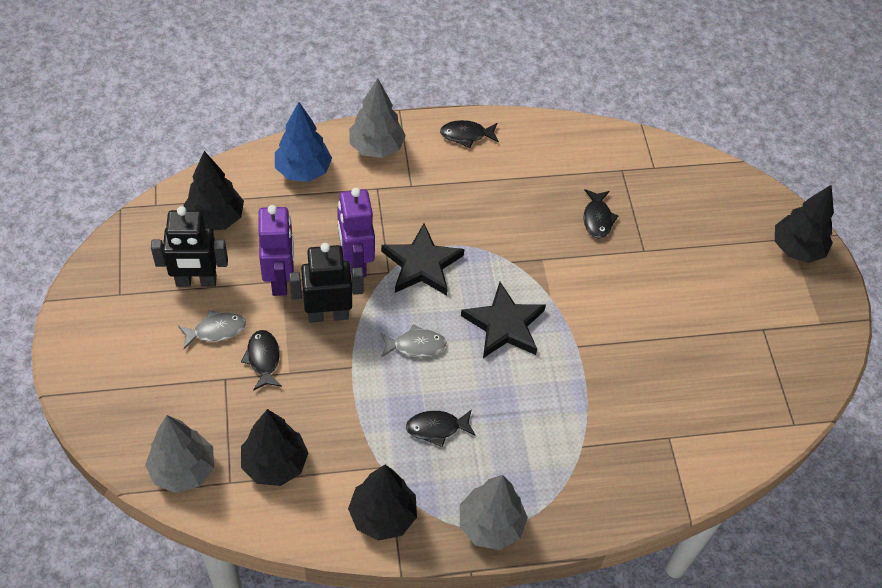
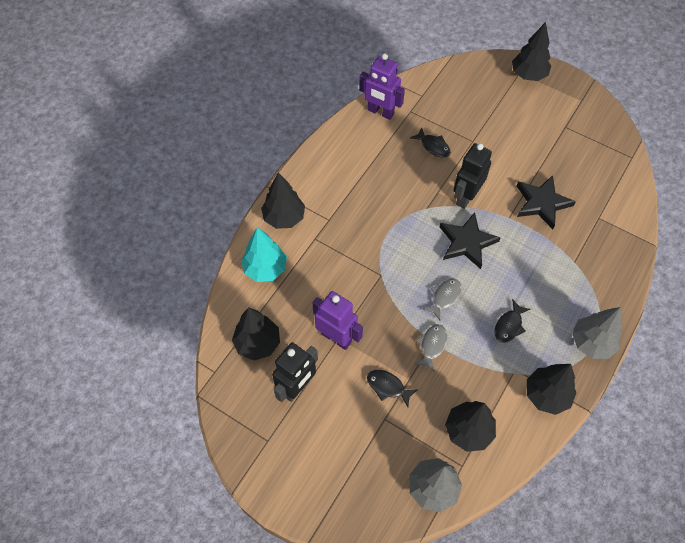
camera: 45 degrees left, 5 degrees up
(216, 330) = (344, 400): grey fish -> grey fish (432, 345)
(303, 171) = (265, 269): blue tree -> turquoise tree
(328, 314) = (385, 329): black robot -> black robot (466, 197)
(355, 262) = (359, 288): purple robot -> purple robot (380, 112)
(376, 147) = (284, 217): grey tree -> black tree
(422, 264) = (390, 254): black star -> black star (541, 203)
(466, 135) = (318, 166): black fish -> none

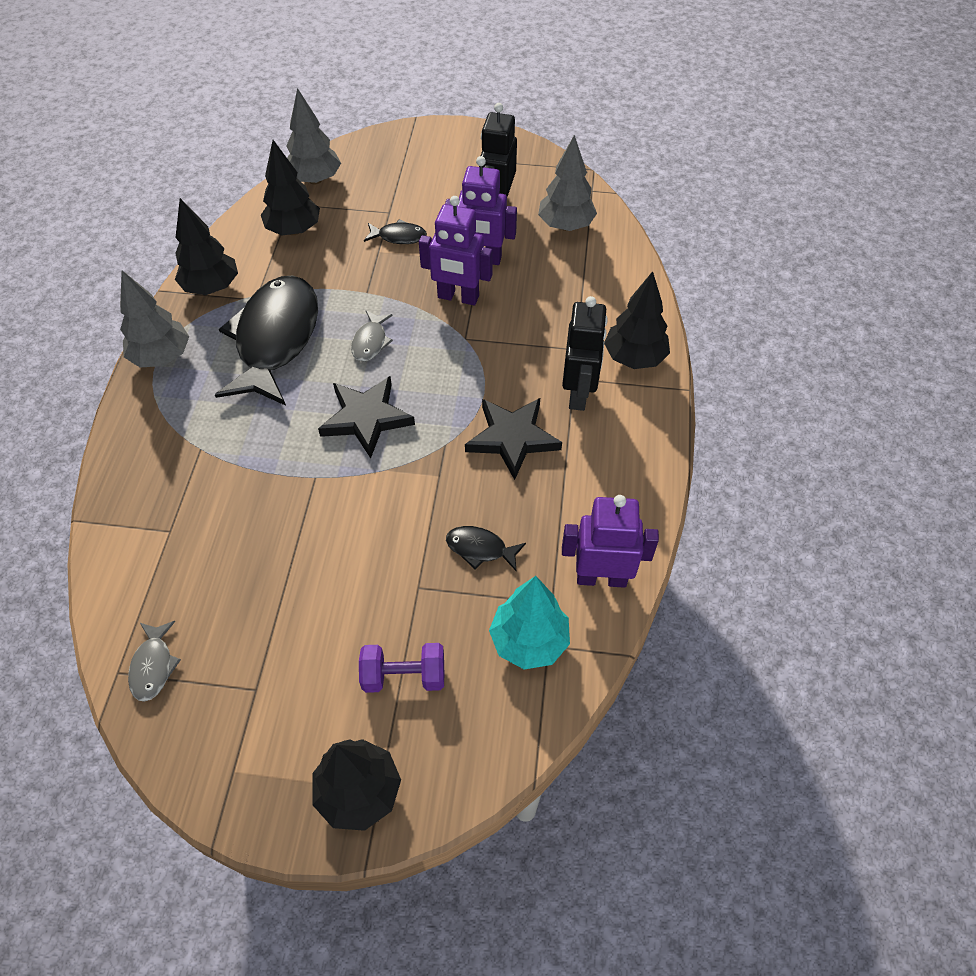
camera: 155 degrees right, 5 degrees down
(257, 343) = (565, 226): black tree -> grey tree
(265, 269) = (612, 294): turquoise tree -> turquoise tree (529, 641)
(370, 310) = (458, 297): none -> purple robot
(432, 345) = (365, 288): grey fish -> grey fish (153, 666)
(466, 197) = (392, 483): black robot -> black robot (579, 393)
(494, 107) = (404, 676): none -> purple dumbbell
(509, 325) = (275, 339): black fish -> black fish, size x2.41
(541, 203) = (268, 519): black star -> black star (512, 438)

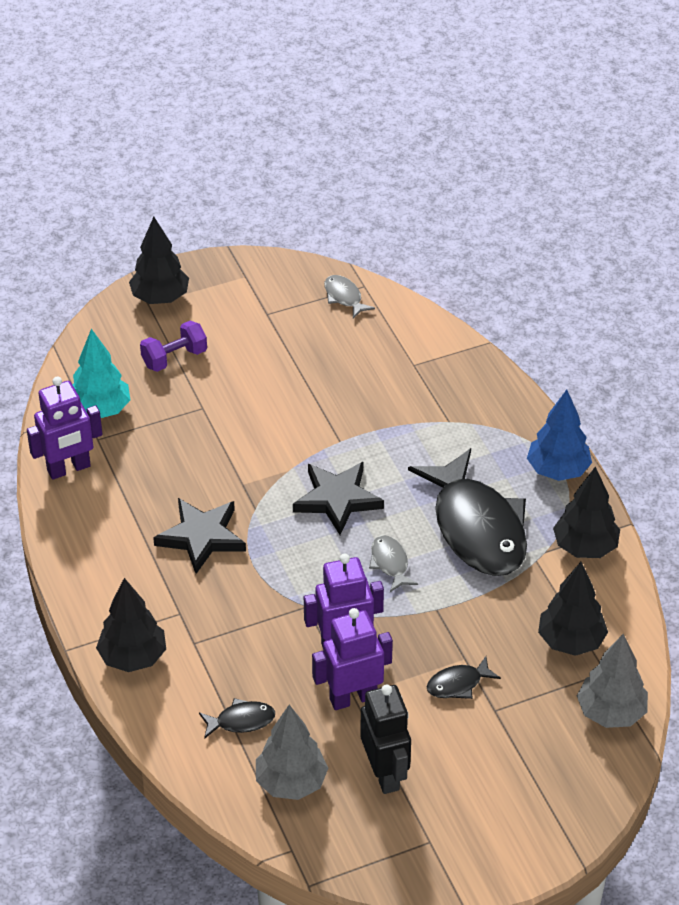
camera: 150 degrees right, 10 degrees down
(162, 357) = (558, 470): grey tree -> blue tree
(480, 549) = (173, 449): black fish -> black fish (241, 721)
(579, 393) = (166, 600): black robot -> none

